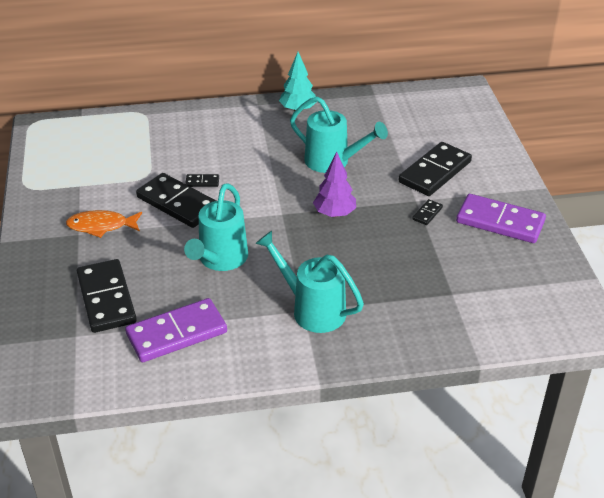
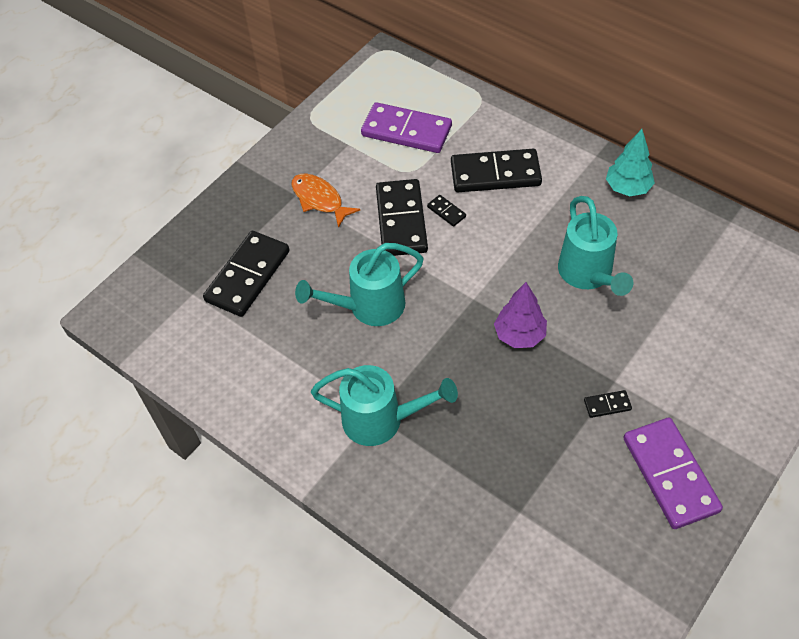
camera: 50 degrees right, 15 degrees up
(177, 333) = (258, 353): purple domino -> purple domino (406, 131)
(312, 309) = (382, 420): turquoise watering can -> turquoise watering can turned 105 degrees clockwise
(434, 172) = (676, 363): black domino -> black domino (495, 174)

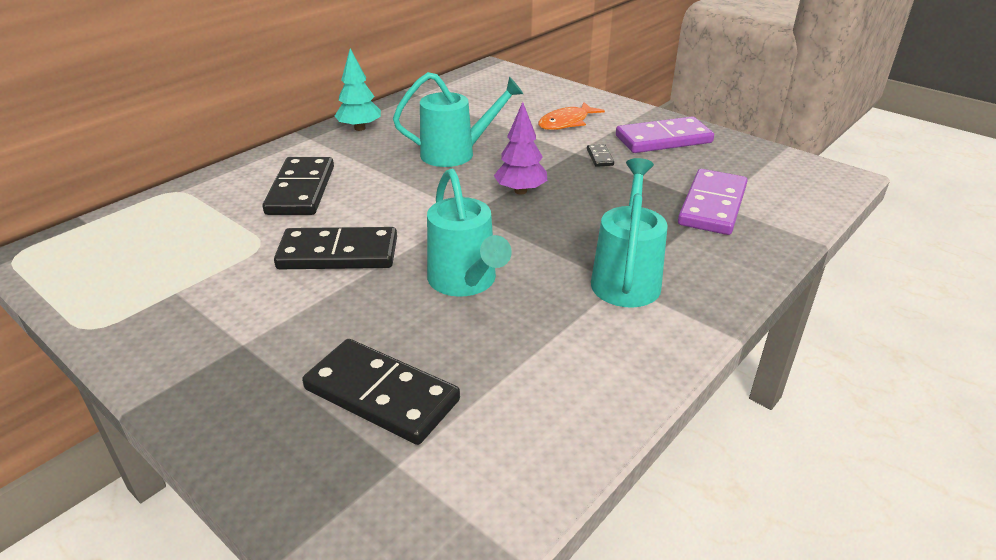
camera: 90 degrees left, 20 degrees down
(319, 199) = (266, 320): orange fish -> orange fish (566, 122)
(406, 131) = (189, 244): purple domino -> purple domino (712, 206)
(446, 212) = (340, 222): black domino -> none

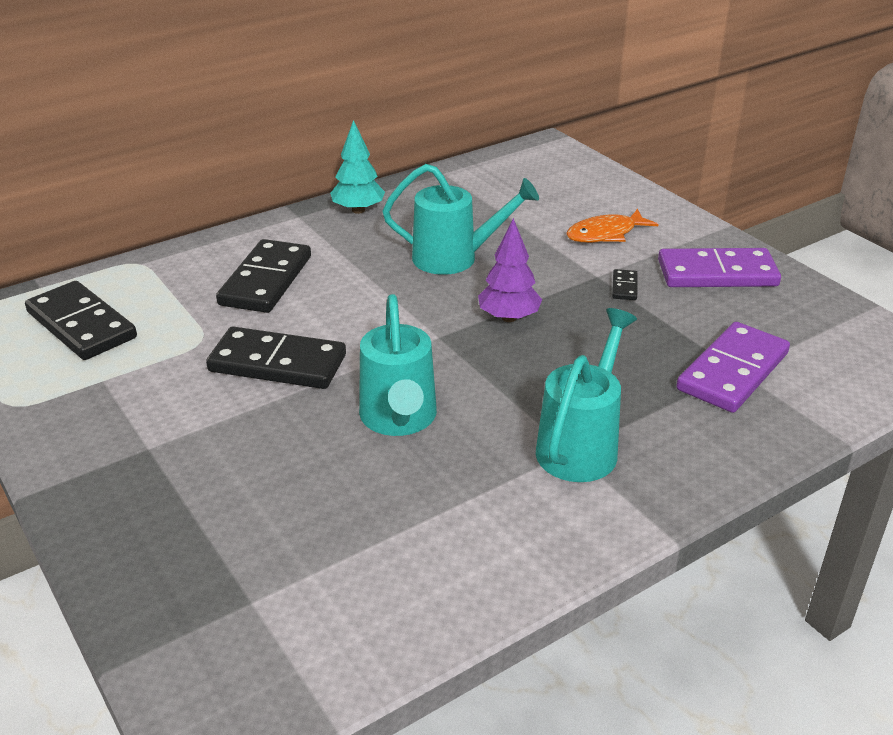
camera: 15 degrees right, 0 degrees up
(382, 394) = (263, 527): black domino -> black domino (82, 325)

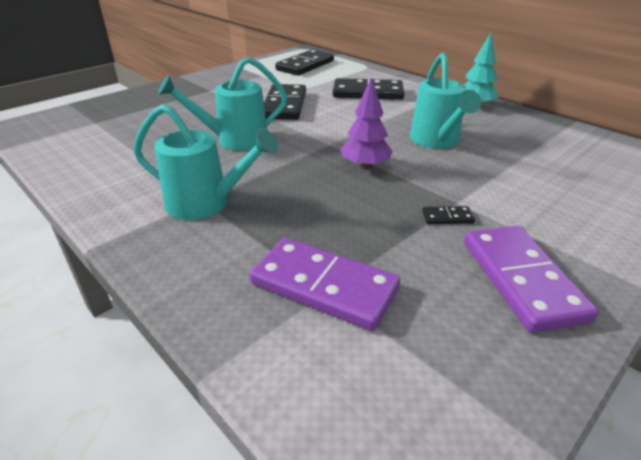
camera: 80 degrees right, 0 degrees up
(605, 234) = (541, 204): orange fish -> none

